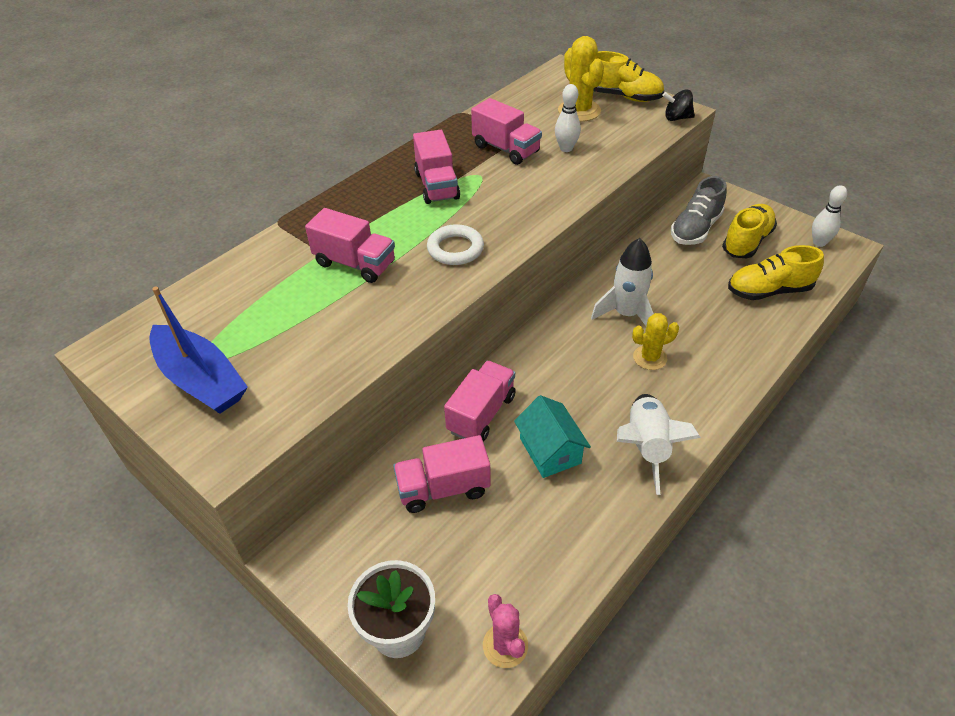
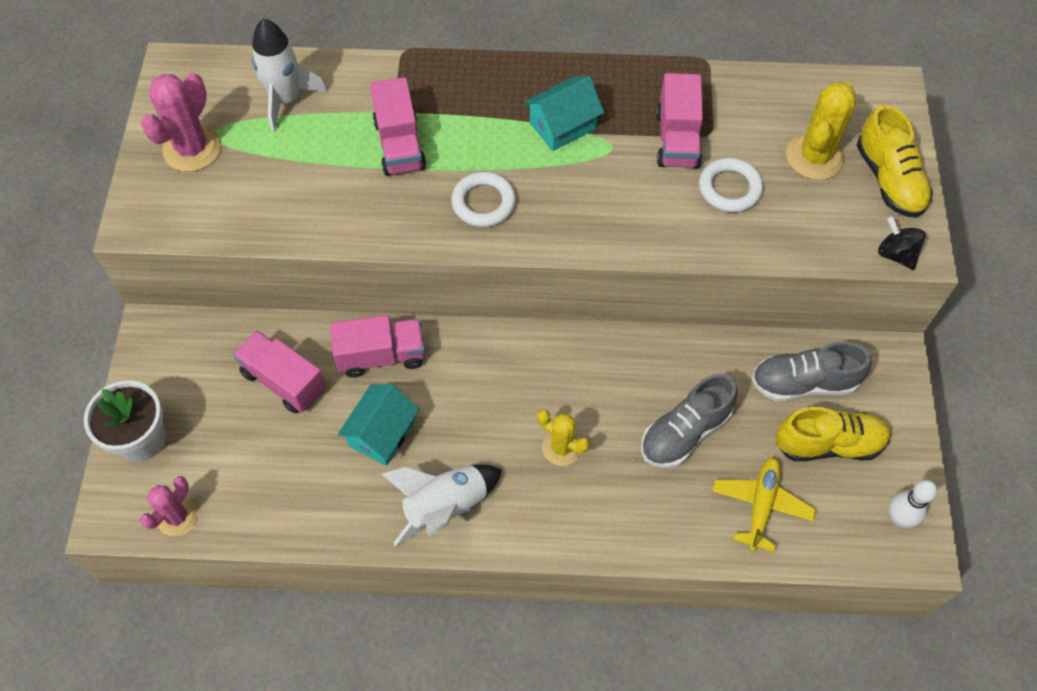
camera: 50 degrees right, 15 degrees up
(201, 380) = (192, 149): blue boat -> pink cactus
(437, 186) = (562, 126): pink truck -> turquoise house
(566, 148) = (729, 188): white bowling pin -> white ring
(626, 314) = (606, 393): white rocket -> white rocket (286, 100)
(688, 294) = (685, 432): none -> grey shoe
(769, 291) = (761, 506): yellow shoe -> yellow plane

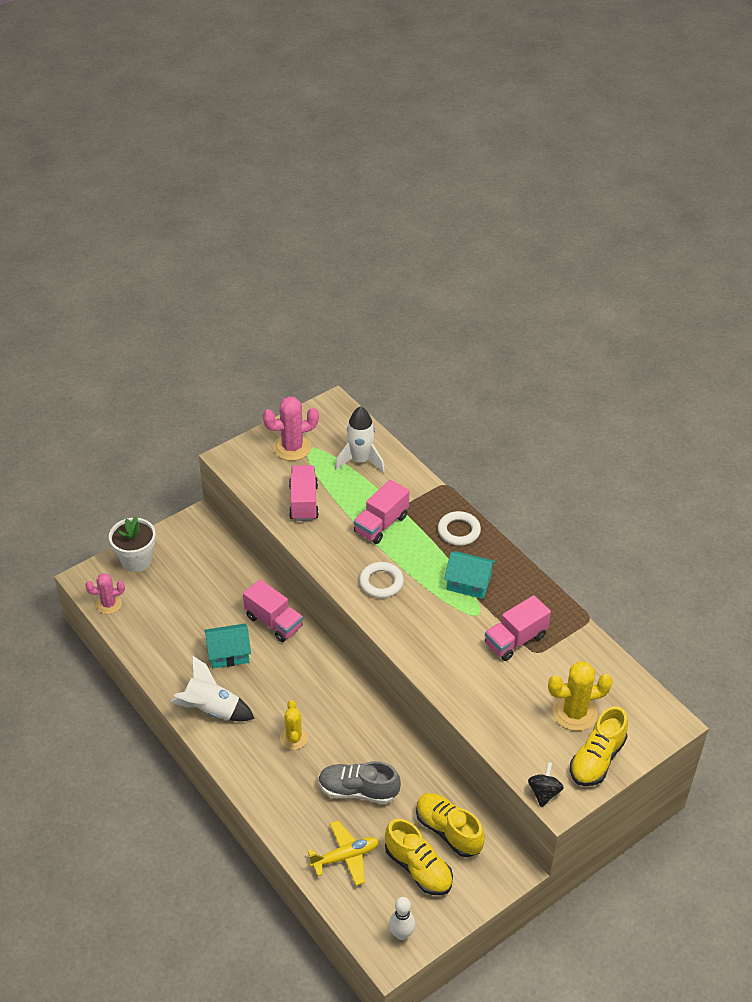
camera: 50 degrees right, 15 degrees down
(284, 381) = (220, 592): pink truck -> pink truck (303, 502)
(729, 188) = (506, 685): white ring -> white ring (459, 531)
(804, 383) = (448, 831): grey shoe -> yellow shoe

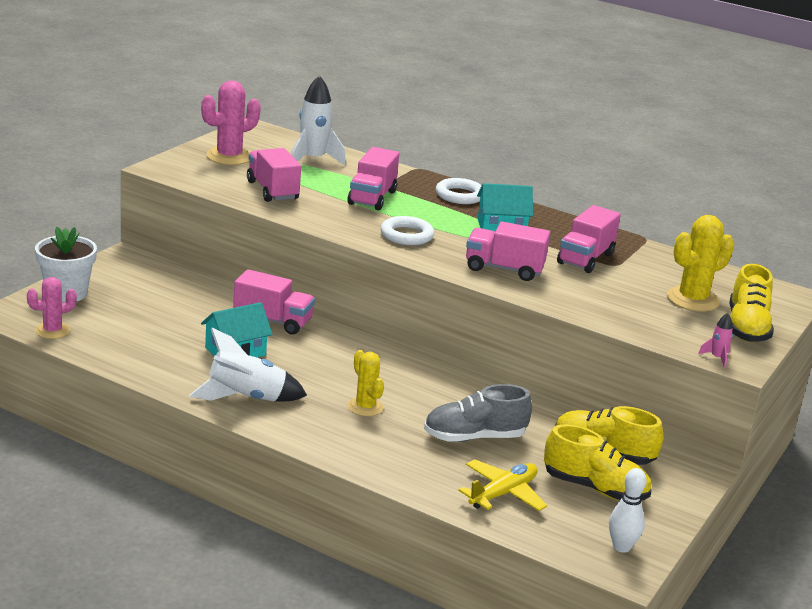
camera: 25 degrees left, 20 degrees down
(436, 642) = (504, 269): none -> pink truck
(544, 792) = (717, 358): black spinning top -> pink rocket

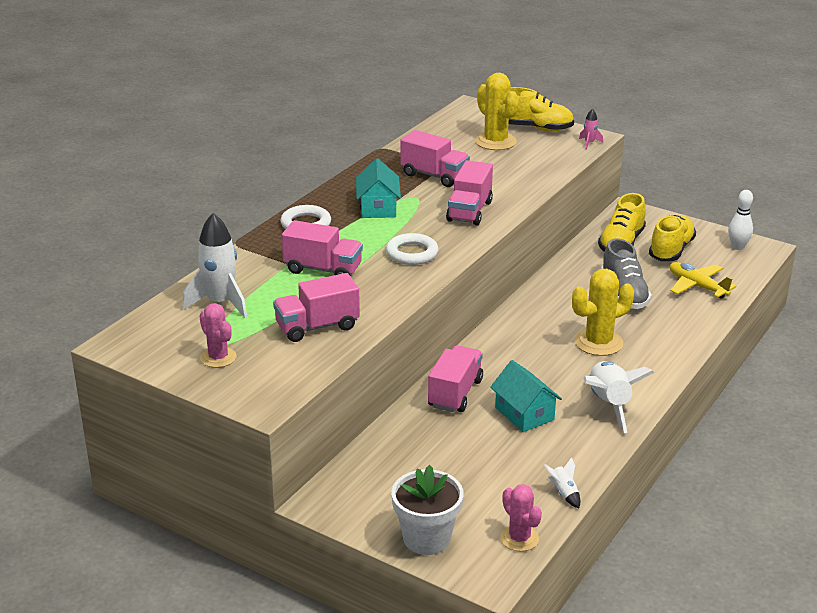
camera: 85 degrees left, 5 degrees up
(108, 357) = (564, 493): none -> white rocket
(229, 157) = (218, 357): pink cactus -> pink cactus, size x0.65
(365, 407) = (598, 342): yellow cactus -> yellow cactus, size x1.54

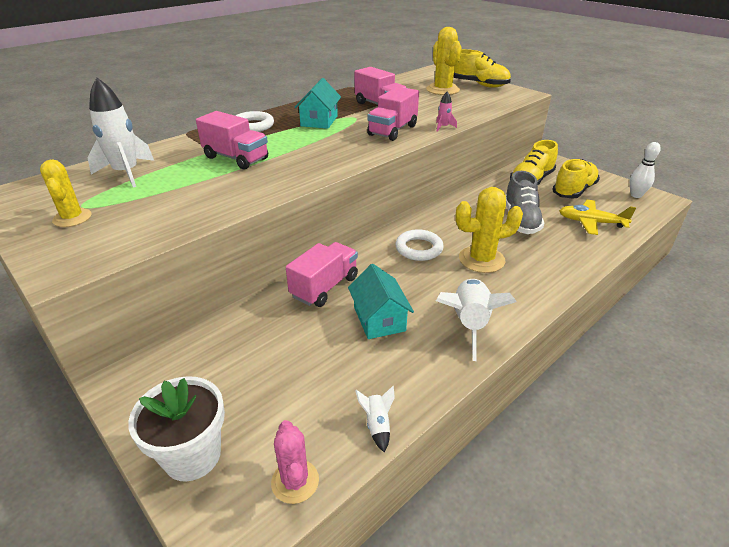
camera: 15 degrees right, 5 degrees up
(218, 357) = (72, 218): pink cactus -> yellow cactus
(317, 327) = (186, 203): pink truck -> none
(412, 253) = (321, 155): white ring -> white ring (419, 248)
(589, 143) = (519, 97): pink rocket -> pink rocket (443, 127)
(697, 286) = (591, 222): yellow plane -> yellow plane turned 45 degrees counterclockwise

